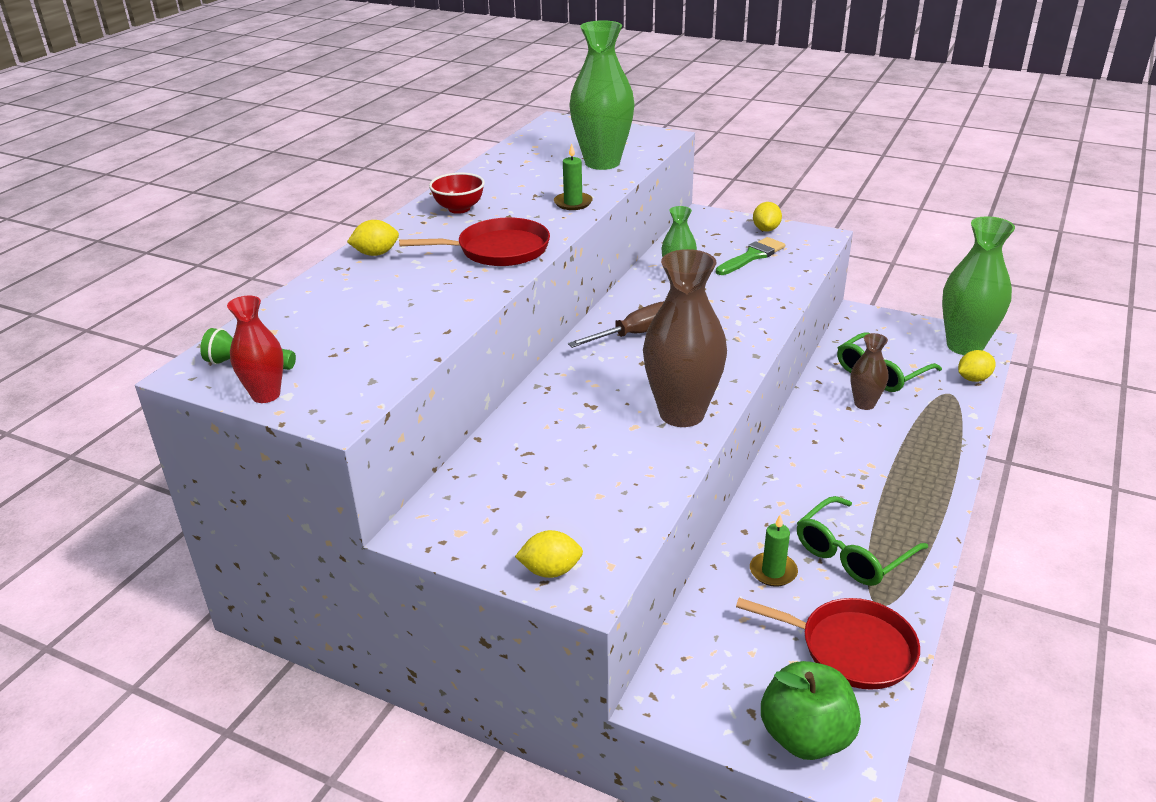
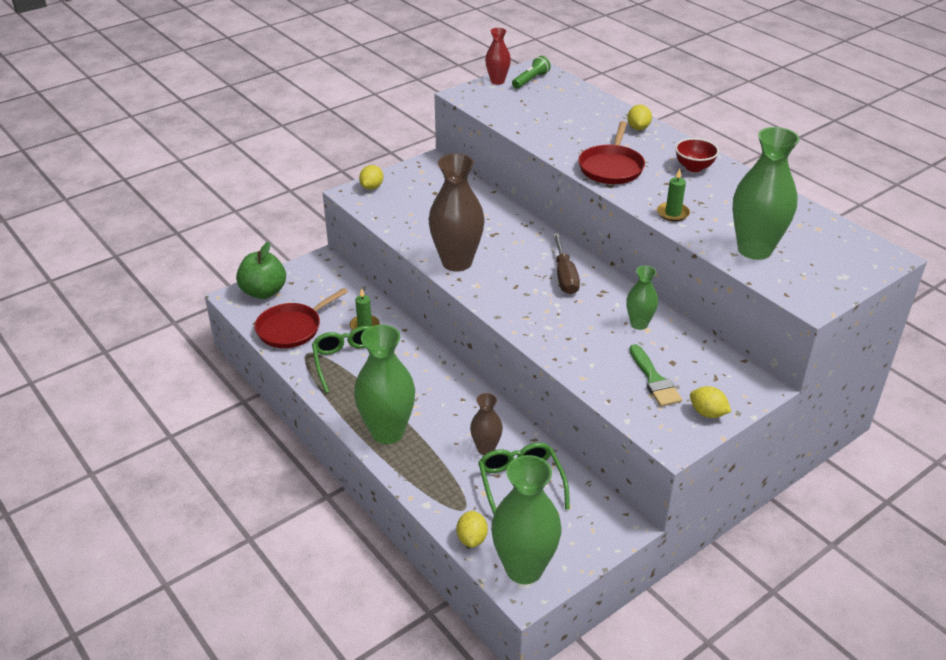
camera: 115 degrees right, 5 degrees up
(922, 474) = (387, 432): none -> green vase

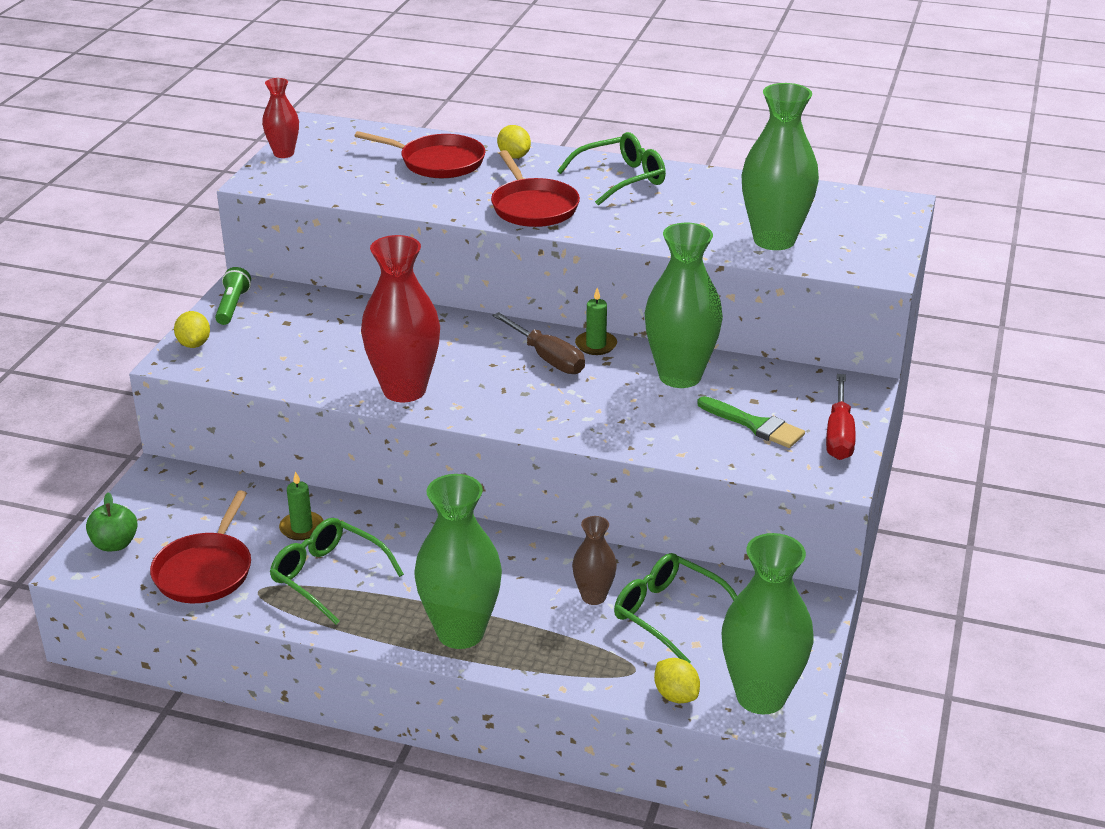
camera: 35 degrees left, 5 degrees down
(264, 292) = (115, 544): green apple -> green apple, size x0.65
(457, 262) = (404, 390): brown vase -> red vase
(530, 80) = (324, 141): green flashlight -> green flashlight (232, 306)
(584, 116) = (438, 162): none -> red pan
(639, 324) = (680, 376): green vase -> green vase, size x1.88
(673, 213) = (653, 233): green candle -> green candle (596, 345)
(694, 167) = (621, 179): red bowl -> green glasses
(707, 413) = (839, 435): yellow lemon -> red screwdriver

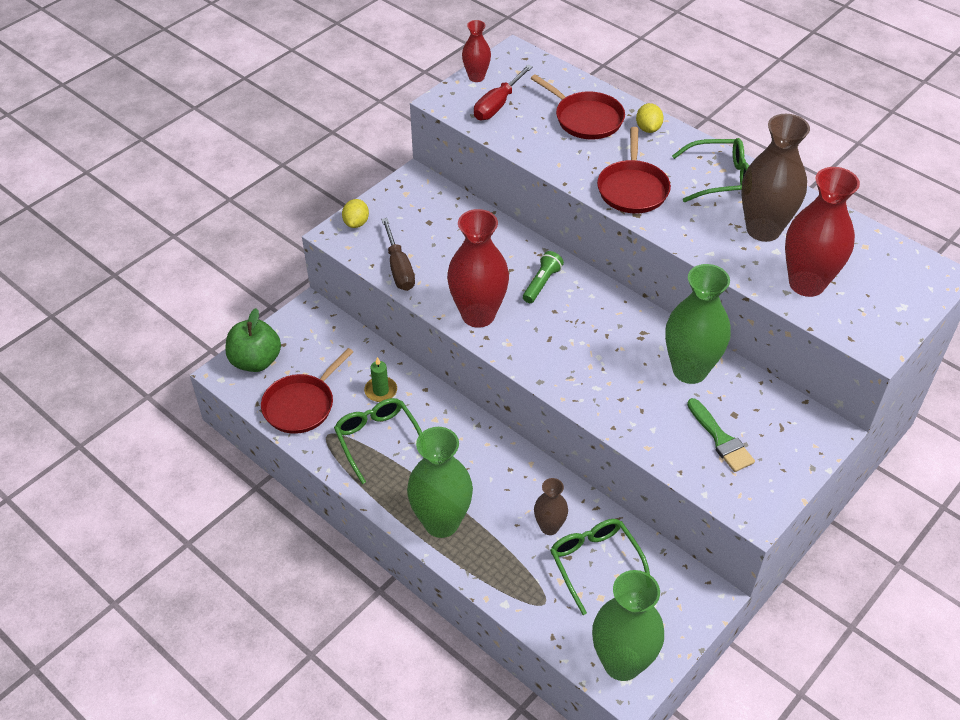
camera: 25 degrees right, 15 degrees up
(115, 544) = (256, 361): green apple -> green apple, size x1.53
(232, 306) = (399, 194): green flashlight -> green flashlight (541, 283)
(547, 358) = (598, 318): brown screwdriver -> brown screwdriver (399, 268)
(596, 345) = (642, 317): green candle -> none
(676, 695) = (561, 637): yellow lemon -> none
(697, 209) = (763, 229): none -> brown vase
(774, 240) = (806, 283): green vase -> red vase
(839, 435) = (782, 473): red screwdriver -> red screwdriver (498, 105)

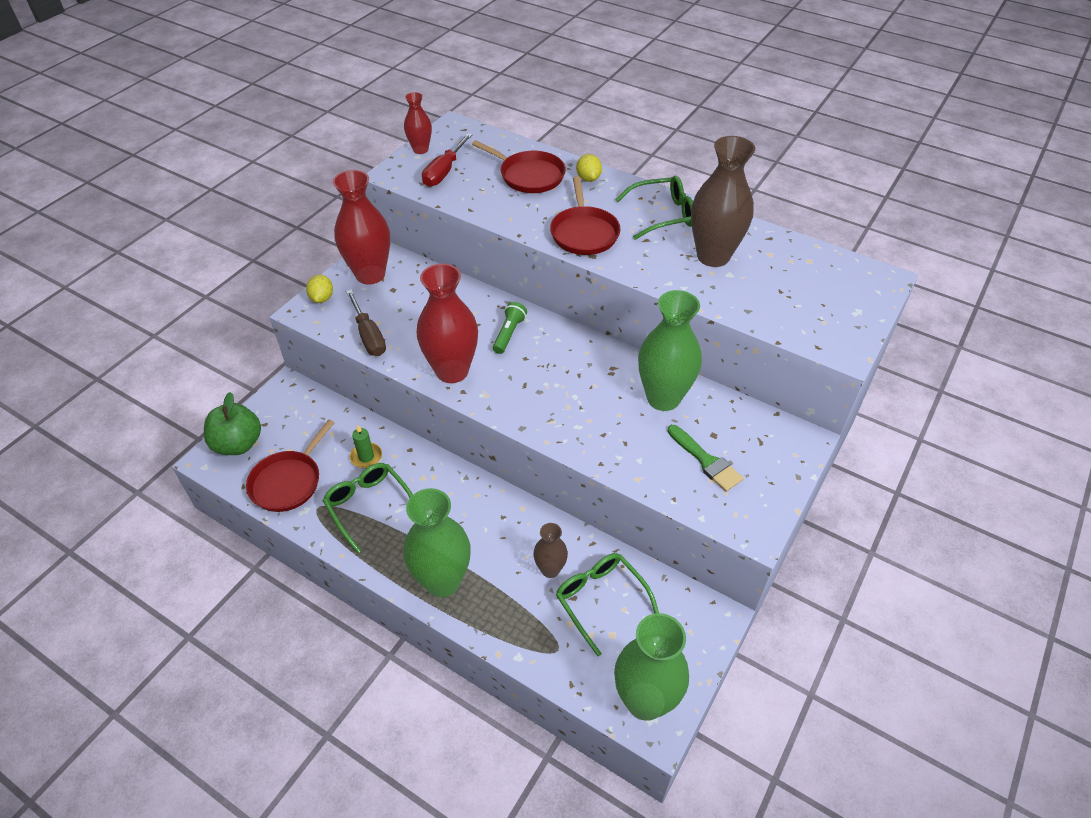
camera: 10 degrees left, 0 degrees up
(806, 283) = (764, 301): red vase -> red vase (370, 274)

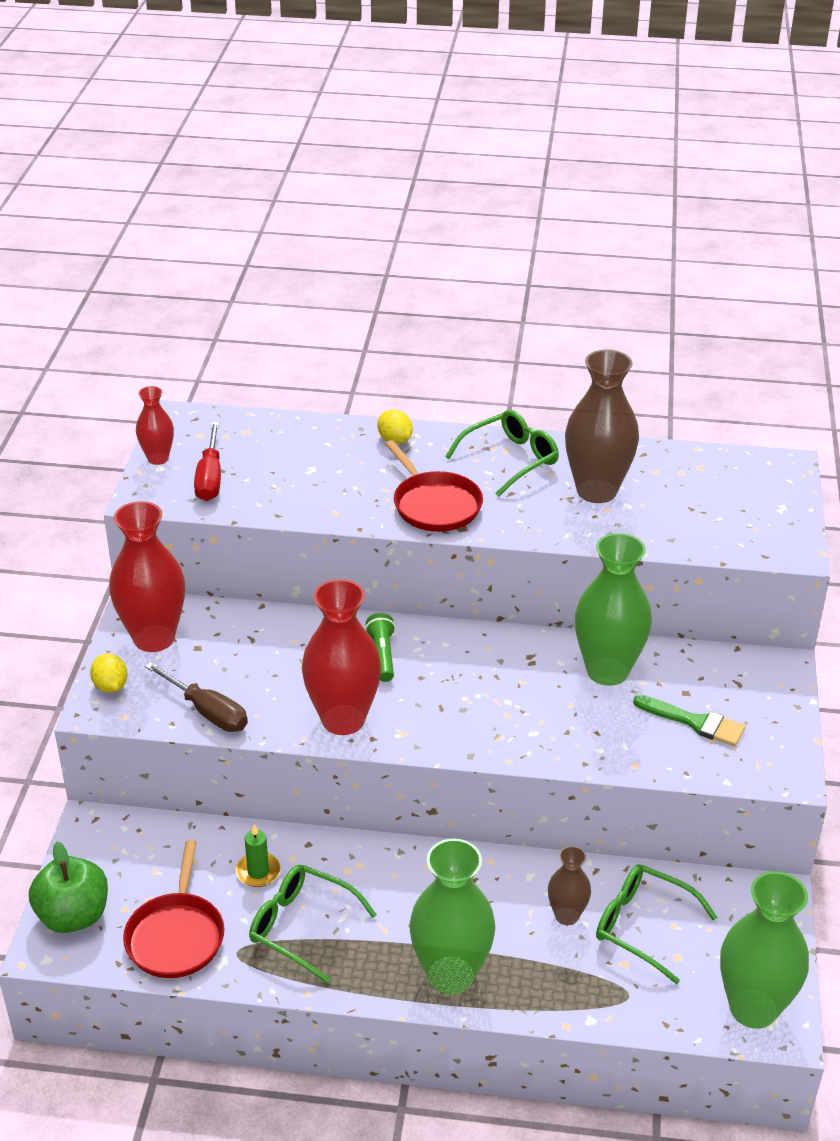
camera: 25 degrees left, 10 degrees down
(529, 175) = (321, 455): red pan -> none

